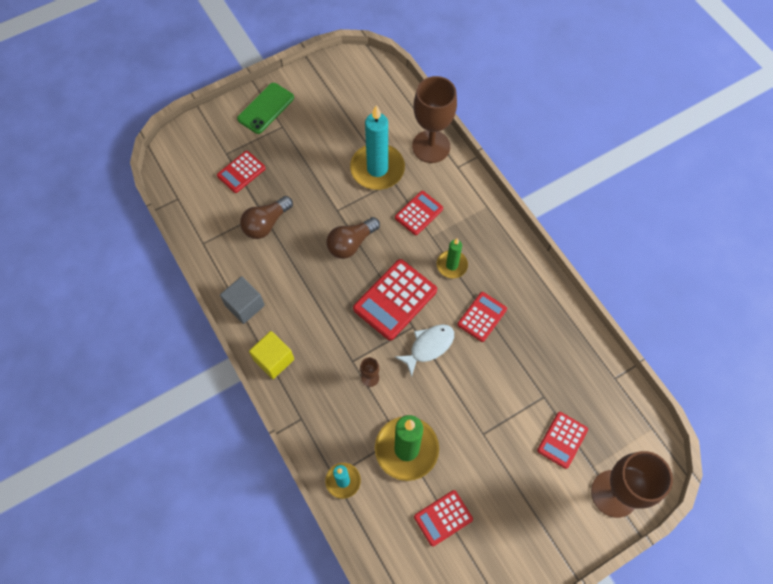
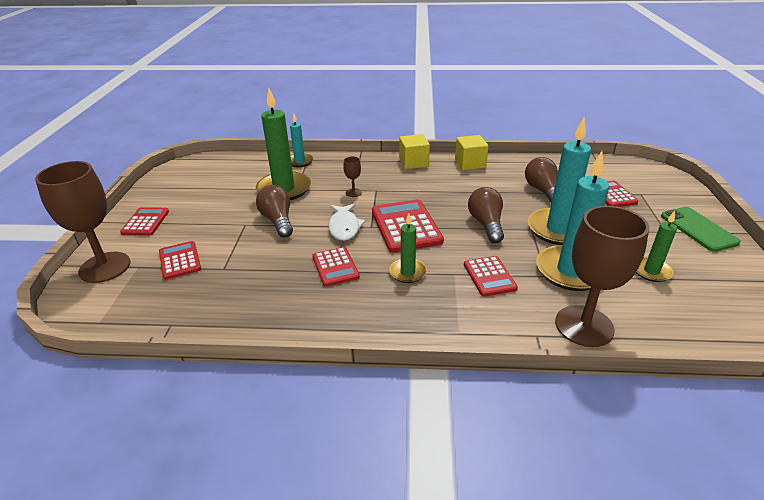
camera: 125 degrees right, 30 degrees down
(245, 305) = (470, 164): grey cube -> yellow cube
(325, 192) = (558, 229): none -> turquoise candle
(345, 125) = (651, 271): none -> green candle
(443, 518) = (223, 186): red calculator -> red calculator (145, 222)
(458, 409) = (278, 221): none -> brown light bulb

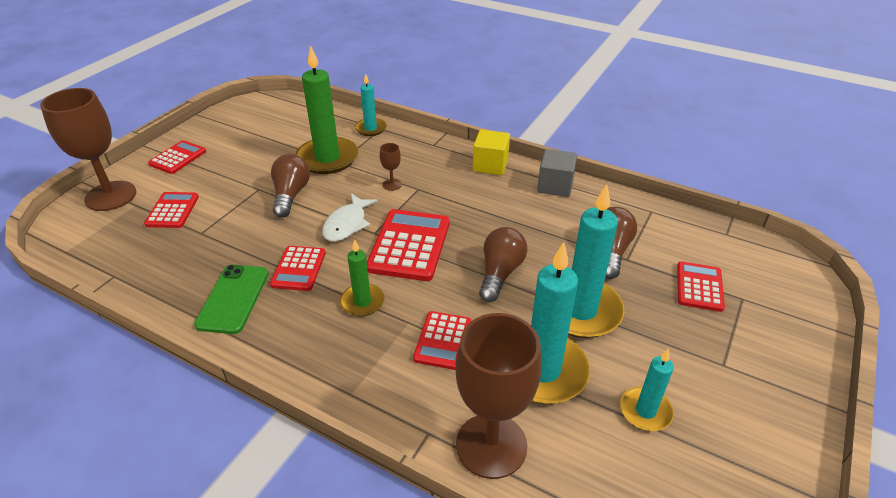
camera: 25 degrees right, 5 degrees up
(470, 164) = (555, 186): yellow cube -> grey cube
(651, 271) = (645, 411): green candle -> turquoise candle
(698, 229) = (774, 378): green phone -> green phone (233, 298)

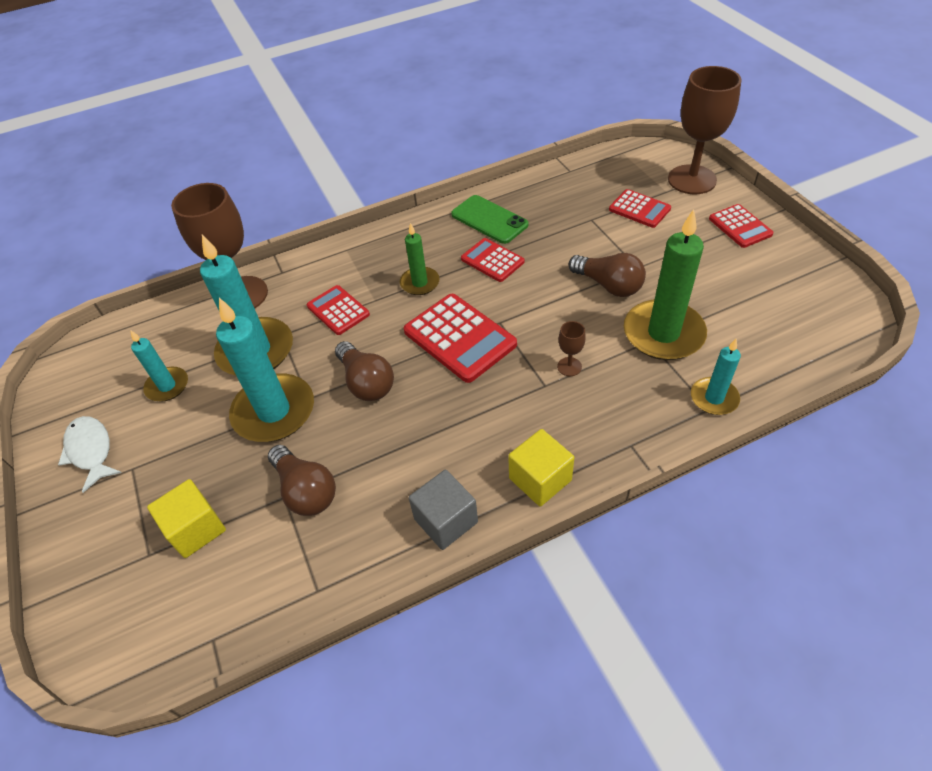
camera: 130 degrees right, 10 degrees up
(347, 224) = (528, 308): white fish -> white fish (91, 451)
(699, 287) = (196, 529): red calculator -> yellow cube

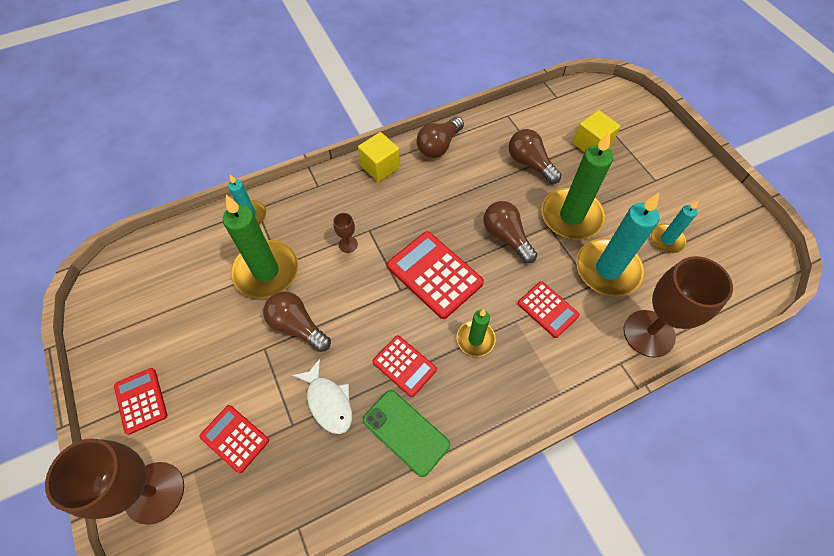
camera: 175 degrees right, 10 degrees up
(91, 451) = (693, 192): white fish -> white fish (328, 402)
(274, 411) = (571, 216): turquoise candle -> green candle
(446, 520) = (439, 146): grey cube -> brown light bulb

